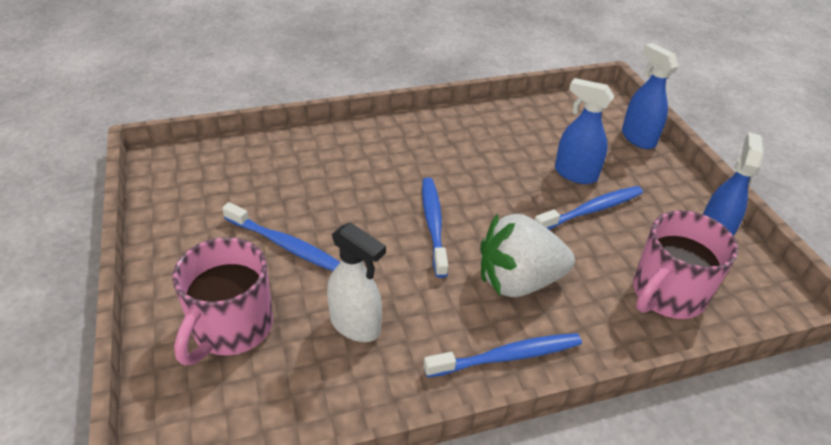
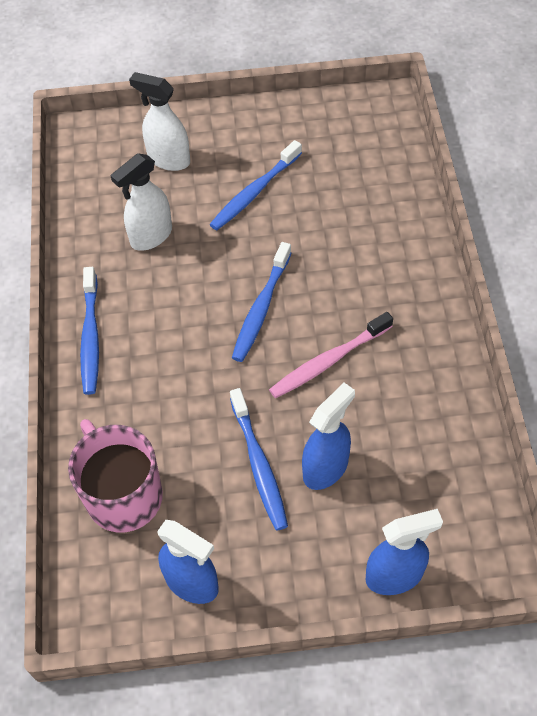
camera: 105 degrees right, 15 degrees up
(231, 328) = (168, 159): pink mug -> white spray bottle
(433, 224) = (261, 308): blue toothbrush -> blue toothbrush turned 105 degrees clockwise
(477, 179) = (328, 361): none -> pink toothbrush
(518, 281) = (171, 365): white strawberry -> none

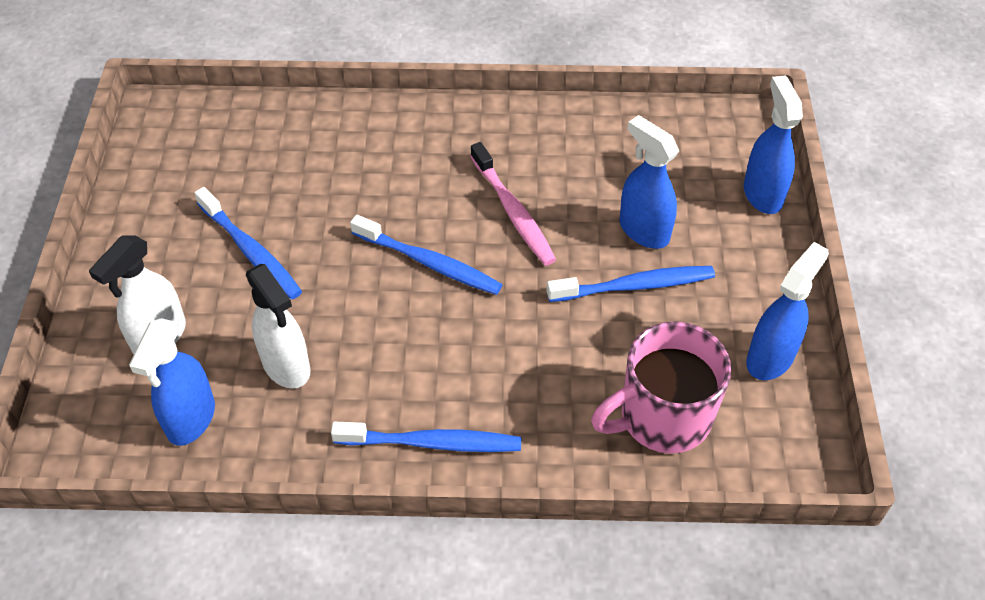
camera: 85 degrees left, 5 degrees down
(102, 193) = (191, 419): none -> blue spray bottle

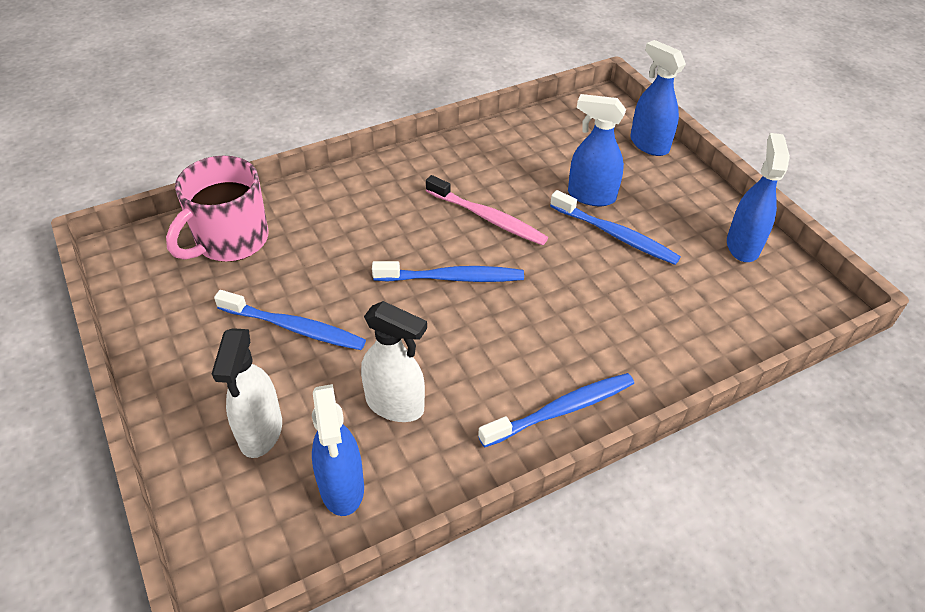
camera: 30 degrees left, 5 degrees down
(634, 286) = (615, 235): blue toothbrush -> blue toothbrush turned 75 degrees clockwise
(662, 417) = (708, 315): pink mug -> pink mug (230, 241)

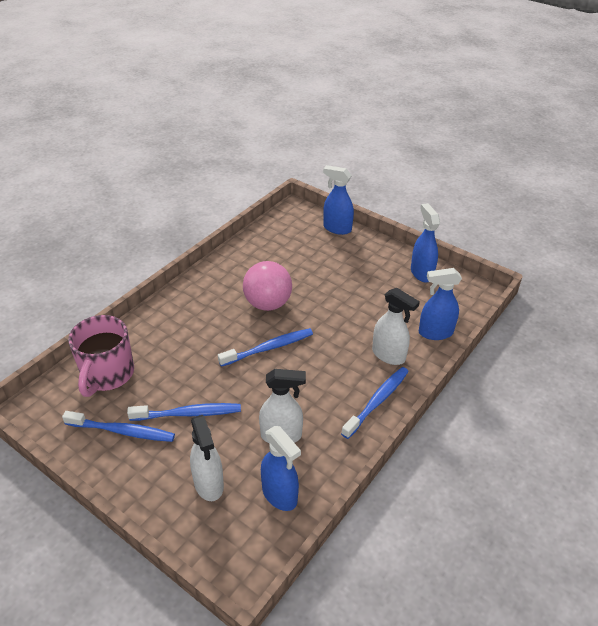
camera: 25 degrees left, 5 degrees down
(487, 218) = (268, 304): pink toothbrush -> pink ball
(591, 196) = (321, 270): blue spray bottle -> blue spray bottle (435, 332)
(615, 235) = (349, 289): blue toothbrush -> blue toothbrush (122, 431)
(619, 349) = (388, 355): none -> white spray bottle

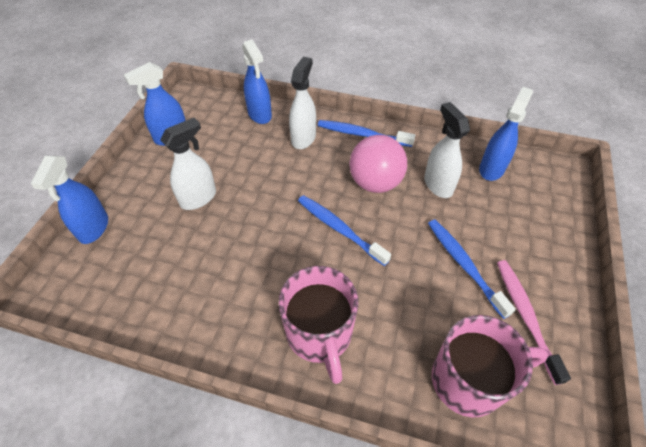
camera: 110 degrees left, 10 degrees up
(122, 431) = (525, 316): blue toothbrush -> pink toothbrush
(190, 313) = (319, 334): none -> pink mug
(209, 484) = (520, 217): white spray bottle -> white spray bottle (198, 198)
(268, 304) = (269, 254): pink ball -> pink ball (375, 183)

